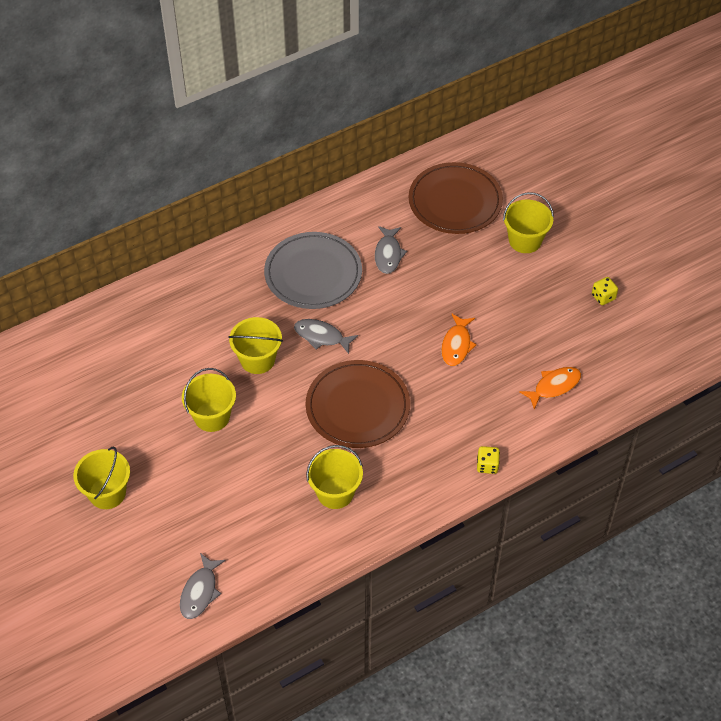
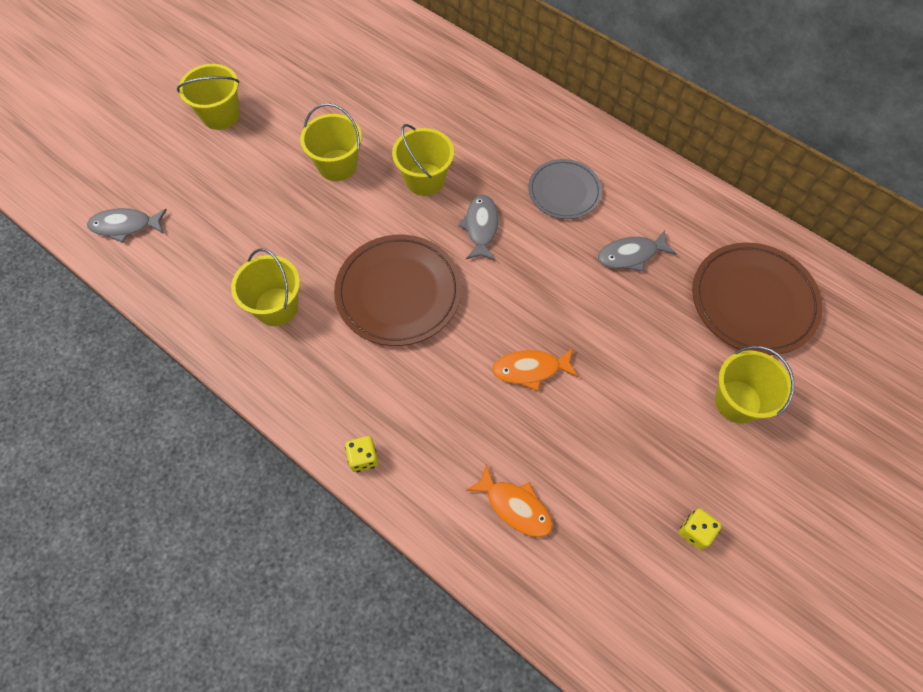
camera: 70 degrees right, 10 degrees up
(313, 274) = (564, 191): grey plate -> grey plate, size x0.62

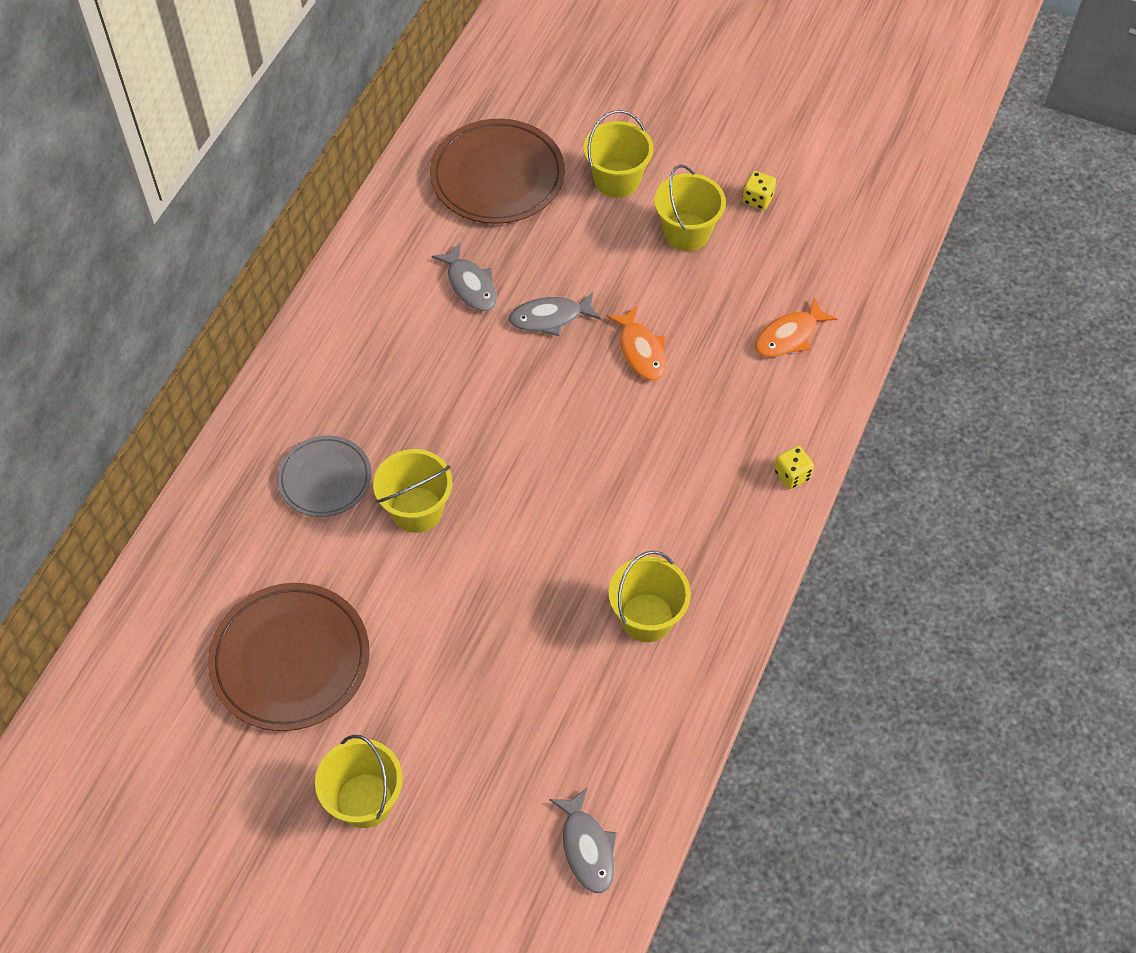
camera: 105 degrees left, 5 degrees down
(337, 165) = (419, 617): yellow bucket -> yellow bucket (687, 232)
(398, 292) = (587, 495): brown plate -> brown plate (290, 659)
(481, 227) = (472, 434): grey fish -> grey fish (550, 317)
(515, 506) = (789, 336): orange fish -> orange fish turned 150 degrees counterclockwise
(564, 191) = (397, 361): grey plate -> grey plate (325, 479)

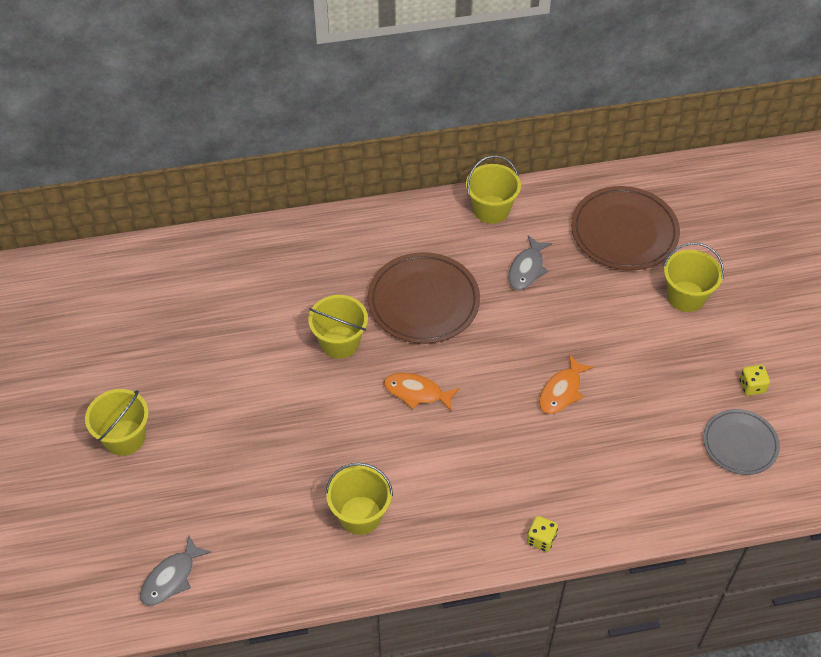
camera: 55 degrees right, 5 degrees down
(290, 659) = (190, 343): brown plate -> brown plate (423, 301)
(325, 479) = (324, 283): grey plate -> grey plate (740, 444)
(550, 317) = (541, 325): grey fish -> none
(687, 232) = (682, 361): yellow bucket -> yellow bucket (491, 209)
(789, 336) = (654, 472): orange fish -> orange fish (416, 392)

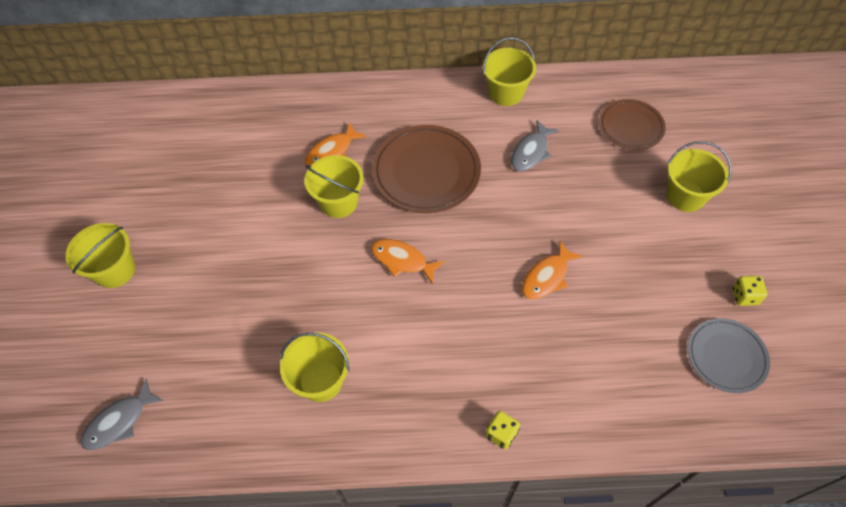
camera: 10 degrees right, 5 degrees up
(321, 291) = (332, 152): none -> orange fish
(624, 232) = (631, 127): brown plate -> brown plate, size x0.62

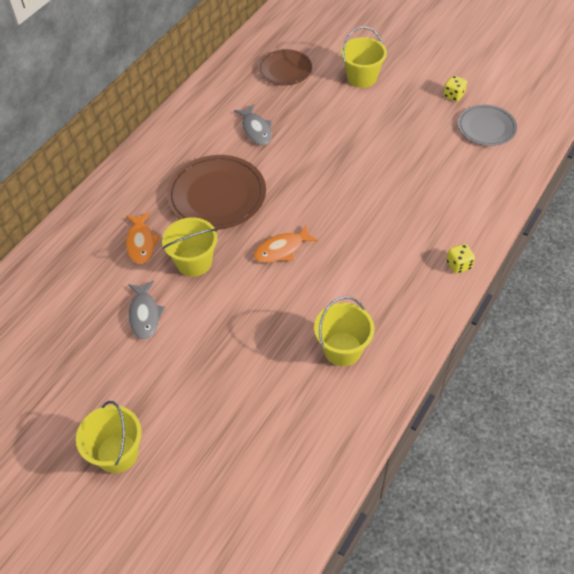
camera: 55 degrees left, 5 degrees down
(119, 421) = (273, 509): grey fish -> grey fish (145, 315)
(506, 93) = (191, 114): yellow bucket -> none
(547, 277) = (363, 178): orange fish -> none

